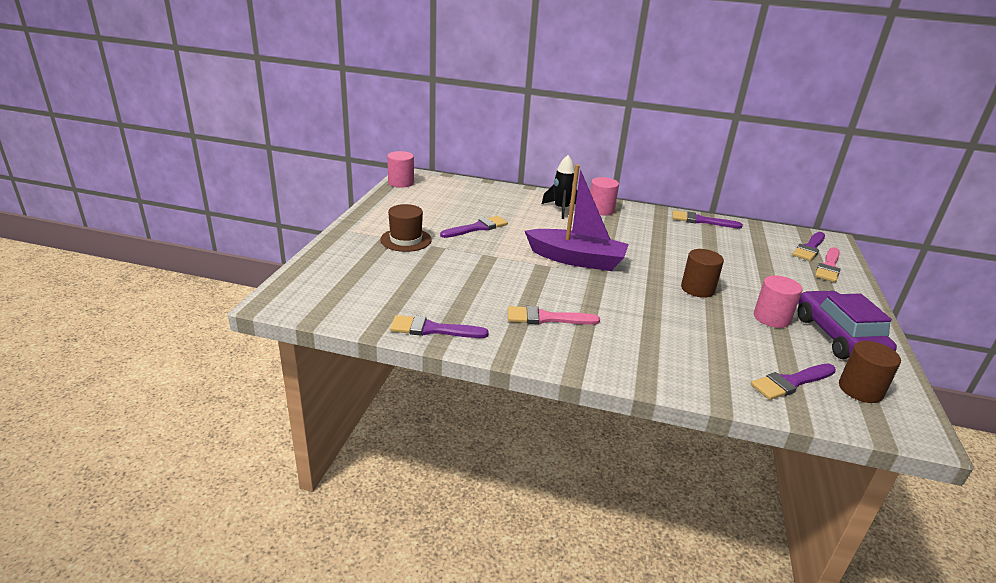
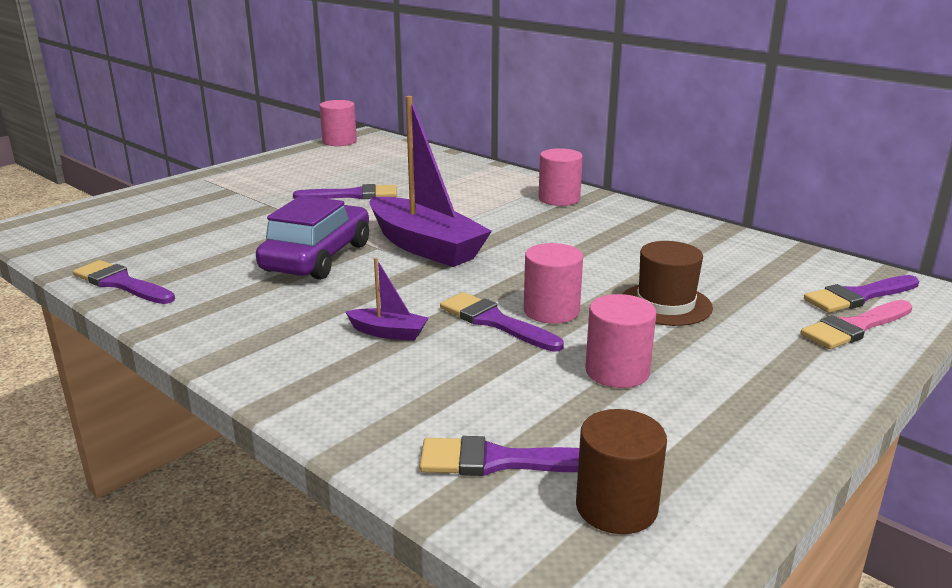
camera: 30 degrees right, 5 degrees down
(406, 240) = (247, 195): brown hat -> brown hat (665, 304)
(546, 318) = (272, 300): pink brush -> none
(561, 209) = (501, 191): black rocket -> none
(640, 323) = (388, 333): none -> purple boat
(697, 289) = (551, 311): brown cylinder -> pink cylinder
(701, 221) = (705, 232): purple brush -> purple brush (495, 322)
(838, 337) = (703, 424): purple car -> purple car (317, 257)

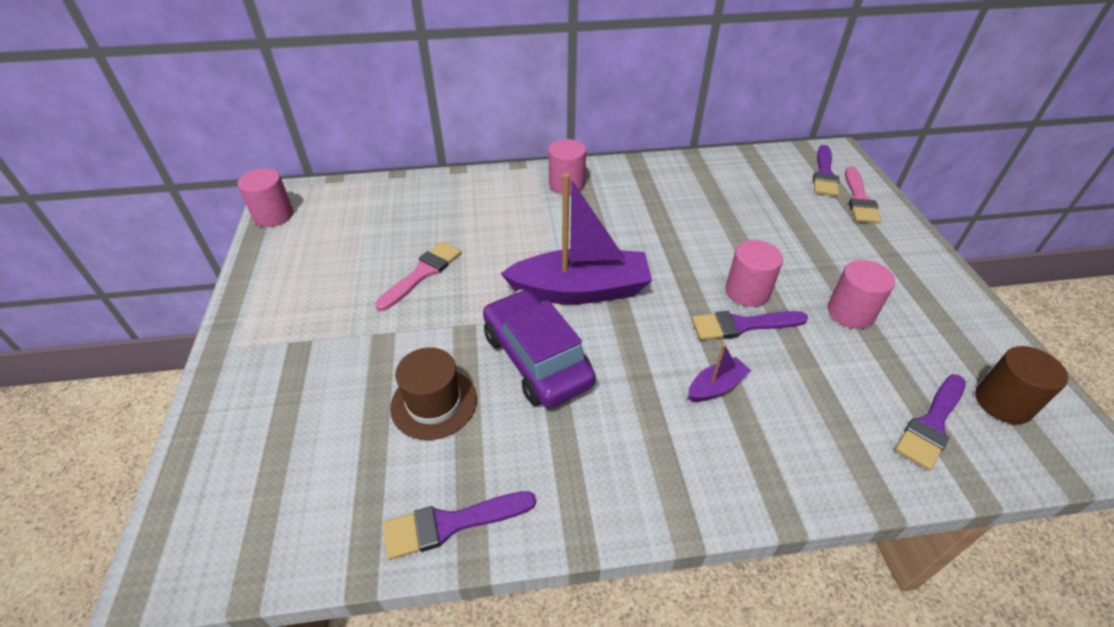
camera: 50 degrees left, 20 degrees up
(353, 195) = (422, 273): purple brush -> pink brush
(665, 304) = (778, 242): brown hat -> brown hat (434, 403)

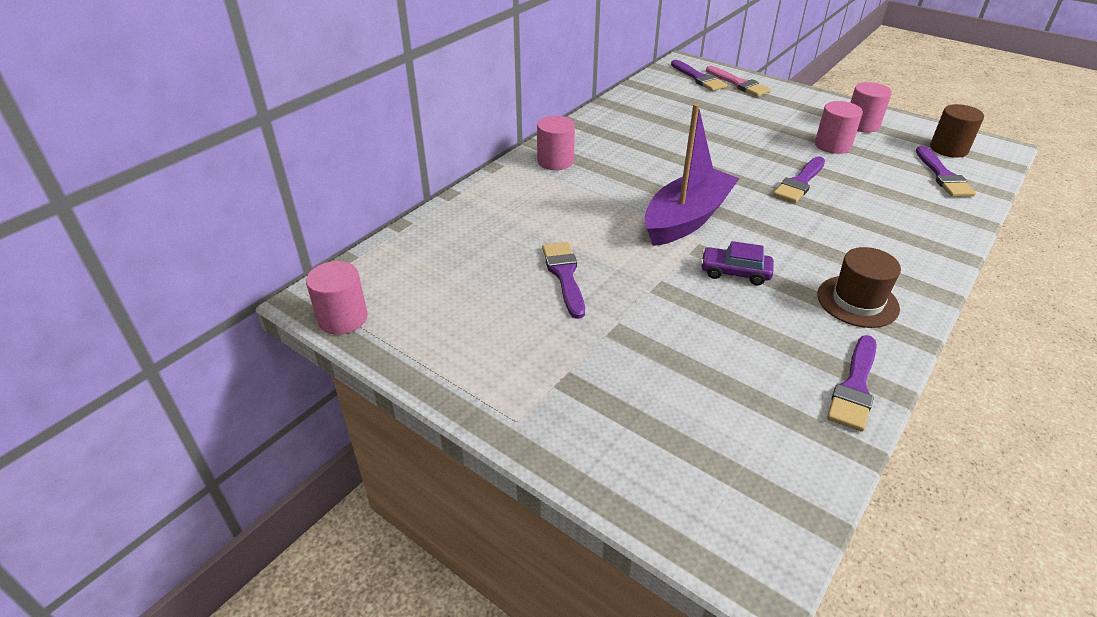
camera: 45 degrees left, 5 degrees down
(422, 273) = (564, 275): pink brush -> purple brush
(434, 403) = (726, 340): brown hat -> brown hat (857, 301)
(537, 359) = (735, 272): purple car -> purple car, size x0.55
(716, 387) = (842, 221): purple boat -> none
(747, 291) = (772, 164): pink cylinder -> pink cylinder (862, 125)

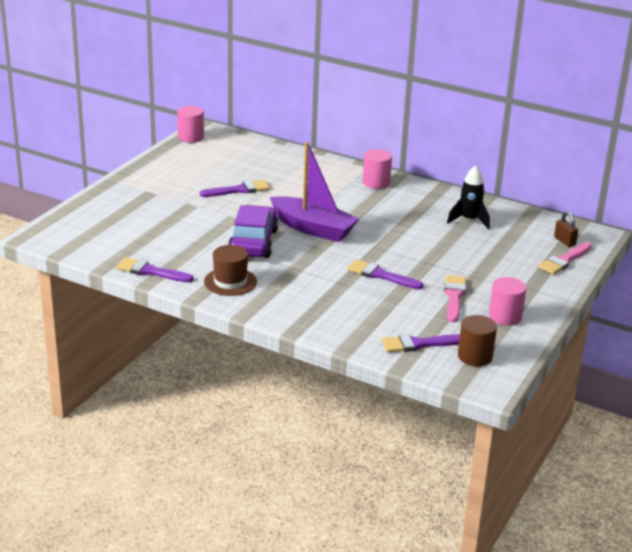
camera: 80 degrees right, 10 degrees down
(657, 117) = (469, 220): none -> black rocket
(699, 78) = (564, 241): purple brush -> brown padlock
(735, 272) = (253, 242): purple car -> purple car, size x1.82
(832, 145) = (454, 296): pink cylinder -> pink brush

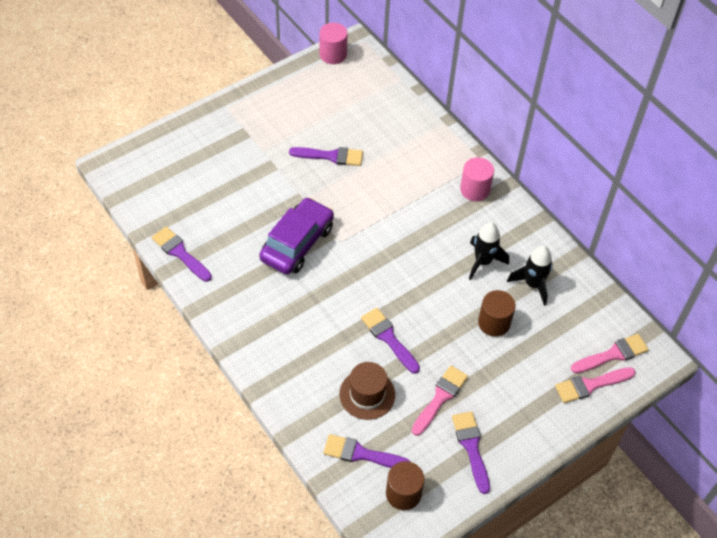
camera: 25 degrees right, 25 degrees up
(230, 282) = (242, 295): brown hat -> brown hat (367, 394)
(313, 228) = (367, 242): purple boat -> none
(418, 217) = (483, 261): none -> black rocket
(458, 247) = (494, 323): none -> brown cylinder
(505, 316) = (471, 447): pink cylinder -> purple brush
(564, 241) = (612, 354): brown padlock -> pink brush

